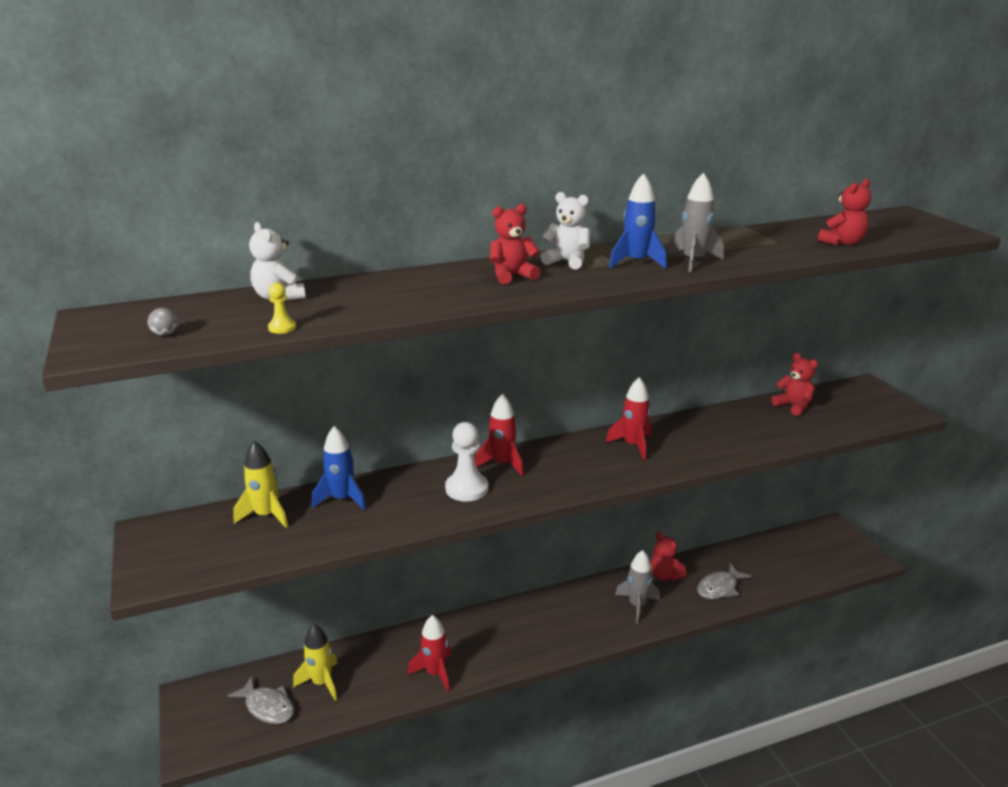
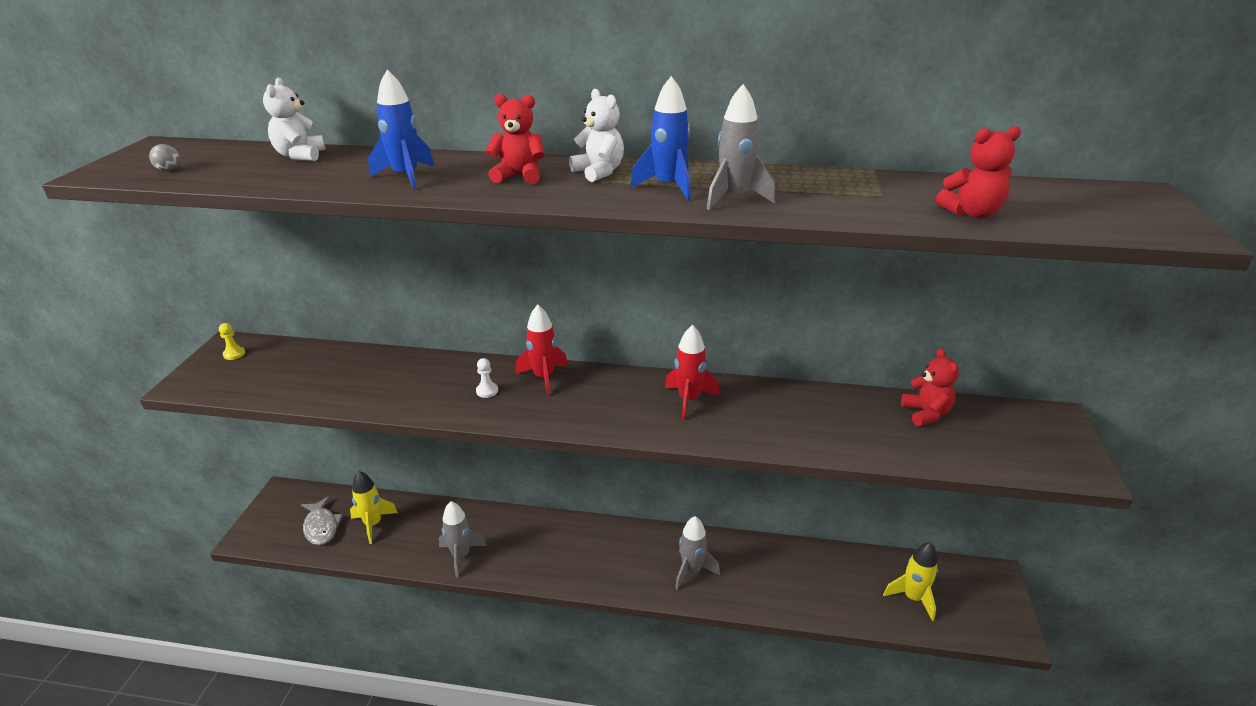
camera: 30 degrees right, 5 degrees up
(266, 515) = (314, 360): yellow rocket -> yellow rocket (913, 598)
(282, 328) = (250, 183): yellow pawn -> yellow pawn (234, 354)
(342, 499) = (381, 366): blue rocket -> blue rocket (406, 176)
(435, 673) = (461, 556): red rocket -> grey rocket
(466, 488) = (487, 391): white pawn -> white pawn, size x0.49
(665, 575) = (747, 552): red teddy bear -> none
(719, 588) = (795, 589): grey fish -> none

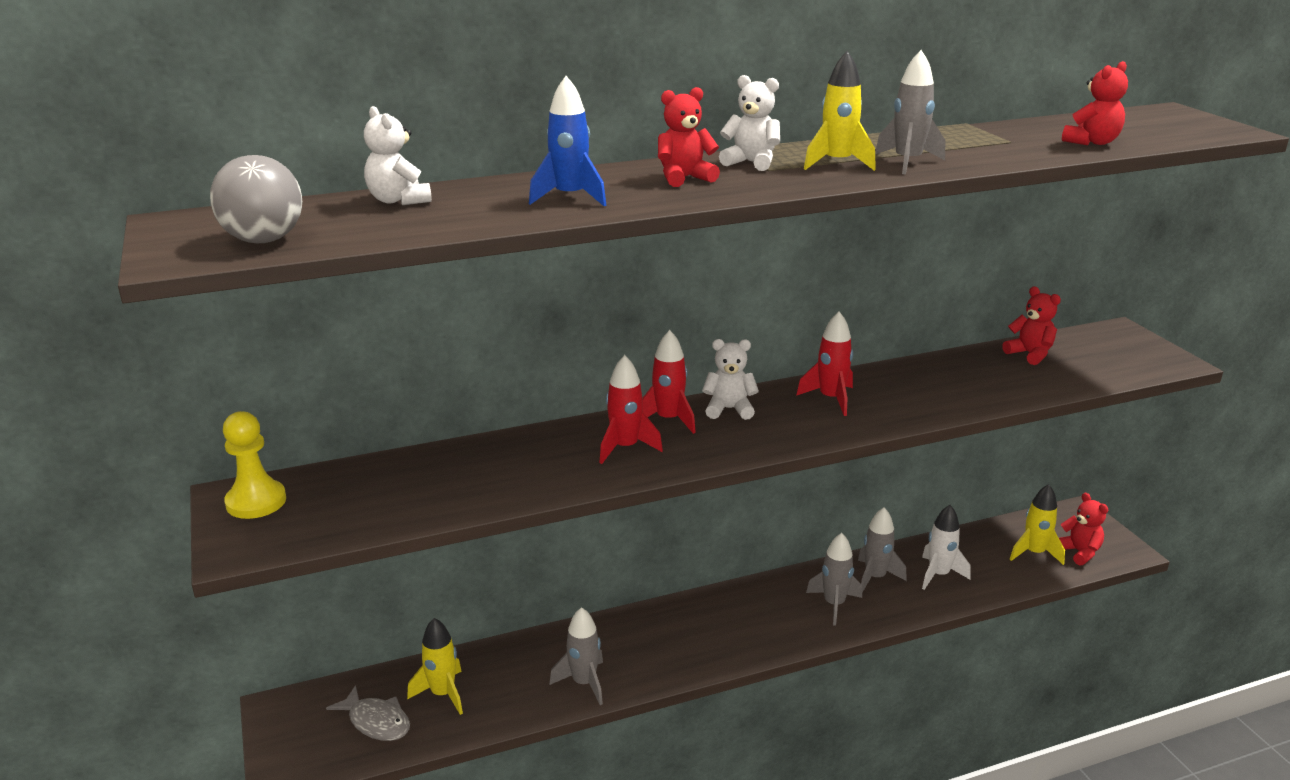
camera: 30 degrees left, 5 degrees down
(169, 170) = (263, 240): grey ball -> grey ball, size x2.49
(234, 354) = (256, 502): yellow pawn -> yellow pawn, size x2.03
(487, 391) = (625, 448): white pawn -> red rocket
(598, 383) = (729, 409): none -> white teddy bear
(668, 187) = (837, 163): blue rocket -> yellow rocket
(746, 562) = (875, 577): none -> grey rocket
(804, 582) = (938, 575): none -> white rocket
(959, 615) = (1079, 552): none -> red teddy bear

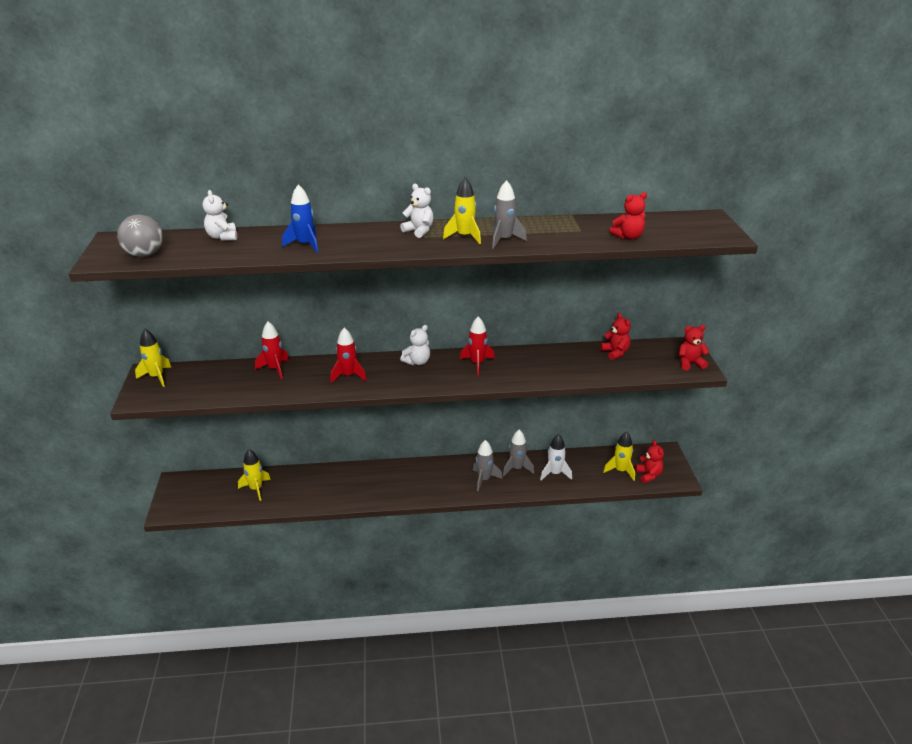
camera: 15 degrees right, 5 degrees up
(256, 502) = (157, 377): yellow pawn -> yellow rocket
(376, 722) = (218, 496): grey fish -> none
(584, 683) = (328, 497): grey rocket -> none
(668, 420) = (381, 363): red rocket -> red rocket (275, 369)
(684, 178) = (374, 238): red teddy bear -> red teddy bear (690, 363)
(729, 409) = (417, 362): white teddy bear -> white teddy bear turned 120 degrees clockwise

